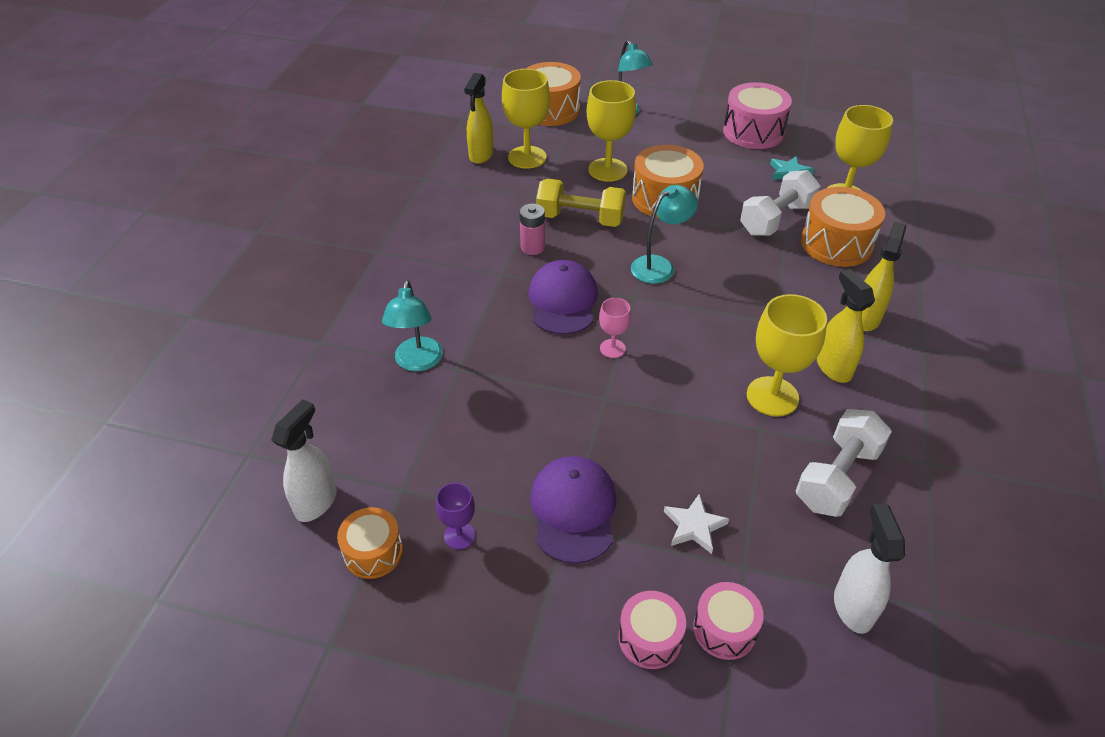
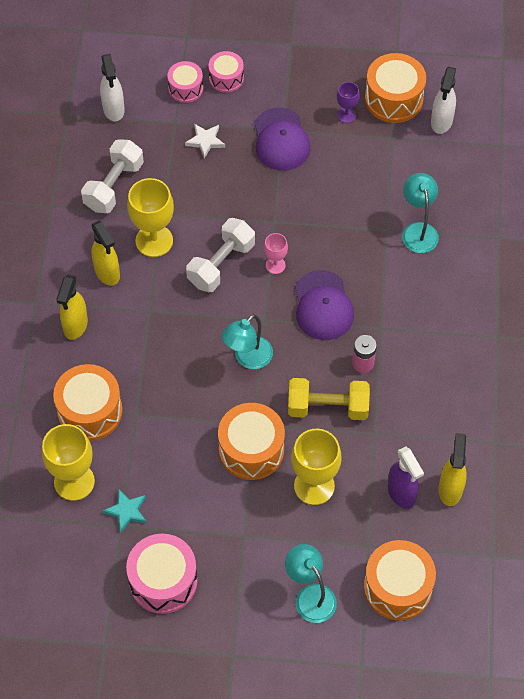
camera: 170 degrees right, 15 degrees up
(373, 552) = (394, 99): orange drum -> orange drum, size x1.67
(527, 157) = (401, 493): yellow goblet -> purple spray bottle
(776, 219) = (143, 436): white dumbbell -> white dumbbell (221, 264)

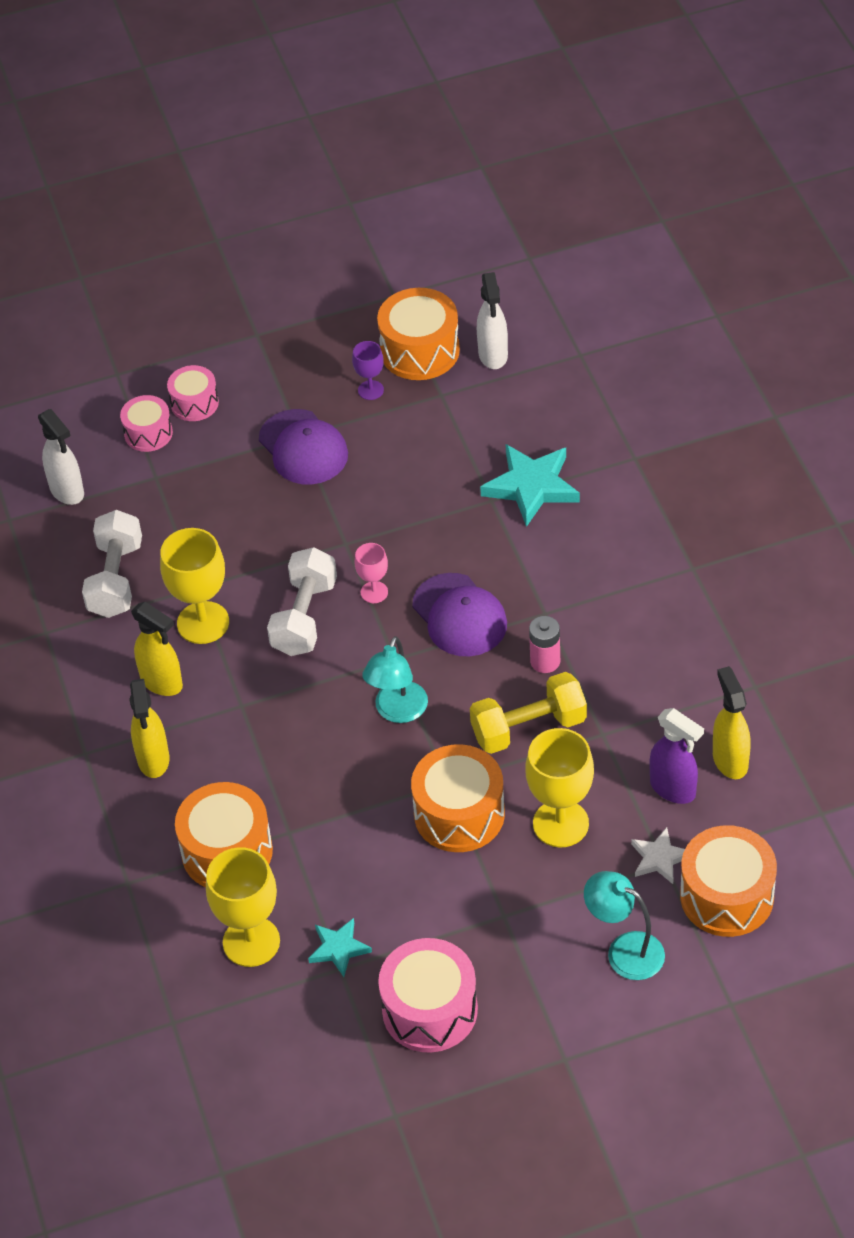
camera: 20 degrees left, 10 degrees down
(205, 141) = (207, 484): white star -> white star (659, 858)
(418, 231) = (531, 487): turquoise lamp -> turquoise star

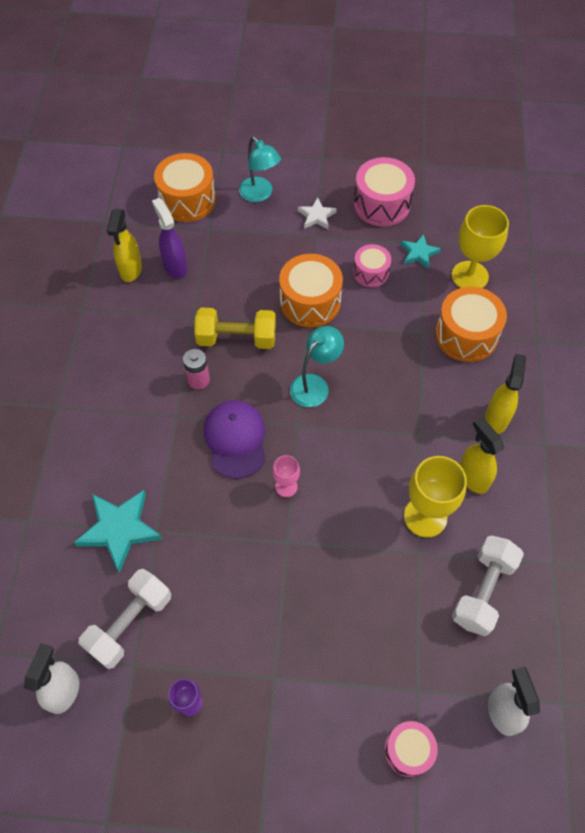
camera: 160 degrees left, 10 degrees up
(194, 403) = (353, 769): pink drum -> pink drum (371, 272)
(303, 448) = (277, 661): purple cap -> none
(304, 617) = (347, 488): white dumbbell -> white dumbbell (130, 623)
(420, 351) = (122, 731): orange drum -> none
(560, 823) = (253, 272): yellow goblet -> none
(659, 858) = (209, 232): white star -> white star (316, 216)

